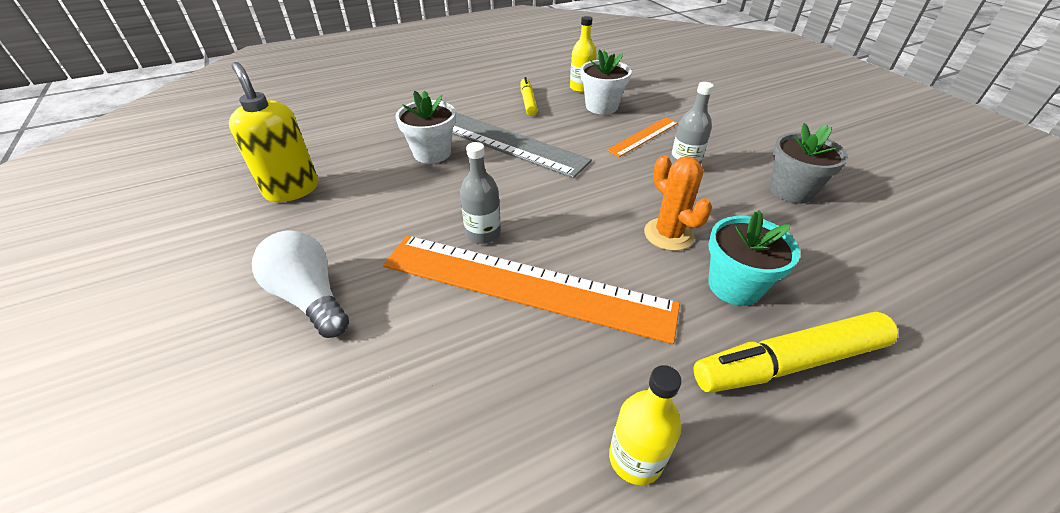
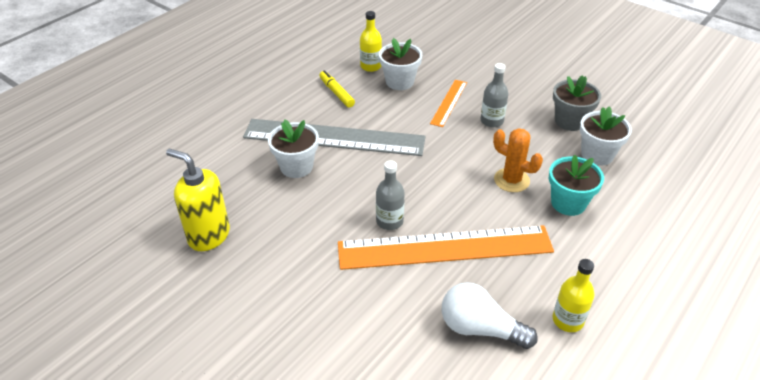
camera: 25 degrees left, 0 degrees up
(310, 297) = (308, 309): white light bulb -> white light bulb (480, 328)
(788, 362) = (617, 240): yellow marker -> none
(812, 239) = (597, 154): none -> white flower pot

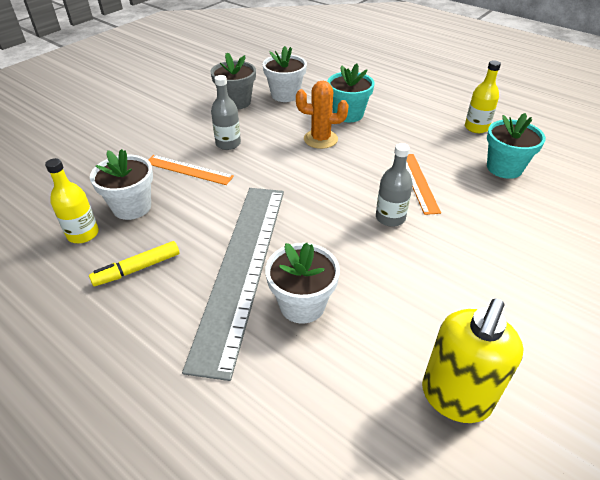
camera: 90 degrees left, 0 degrees up
(445, 247) = (418, 182): orange ruler -> orange ruler, size x0.47
(480, 328) = (504, 168): white light bulb -> turquoise flower pot
(511, 180) = (320, 139): orange cactus -> orange cactus turned 60 degrees clockwise

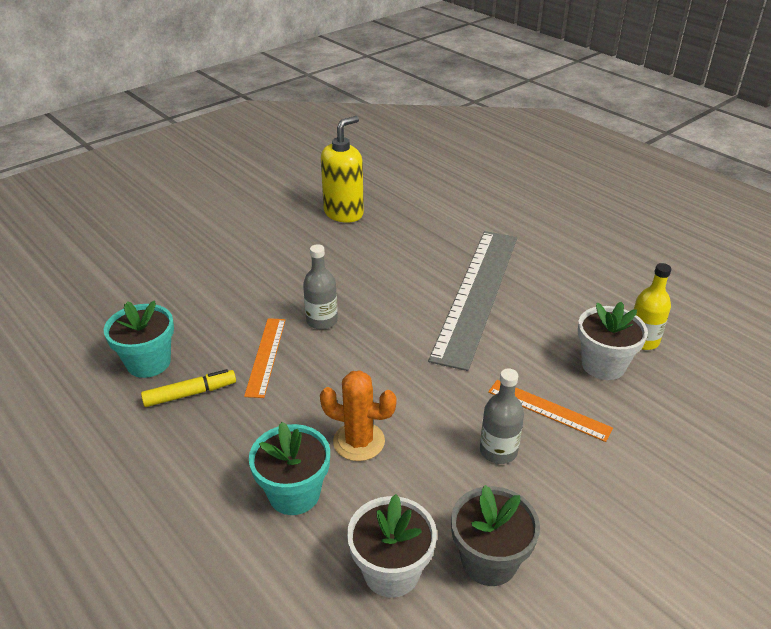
camera: 170 degrees left, 5 degrees down
(137, 269) = (572, 303): yellow marker -> yellow marker (190, 394)
(302, 304) = (428, 264): white flower pot -> none
(476, 127) = (116, 434): yellow bottle -> none

